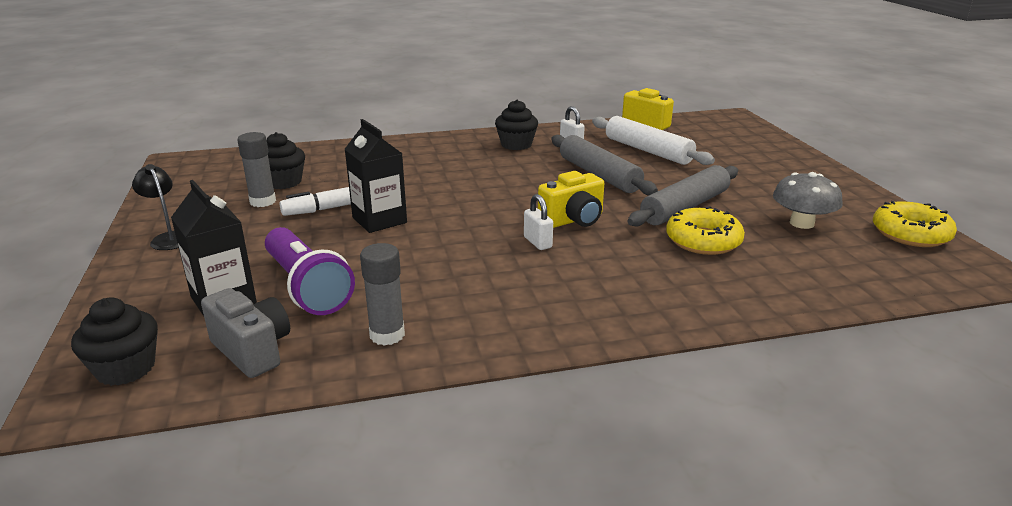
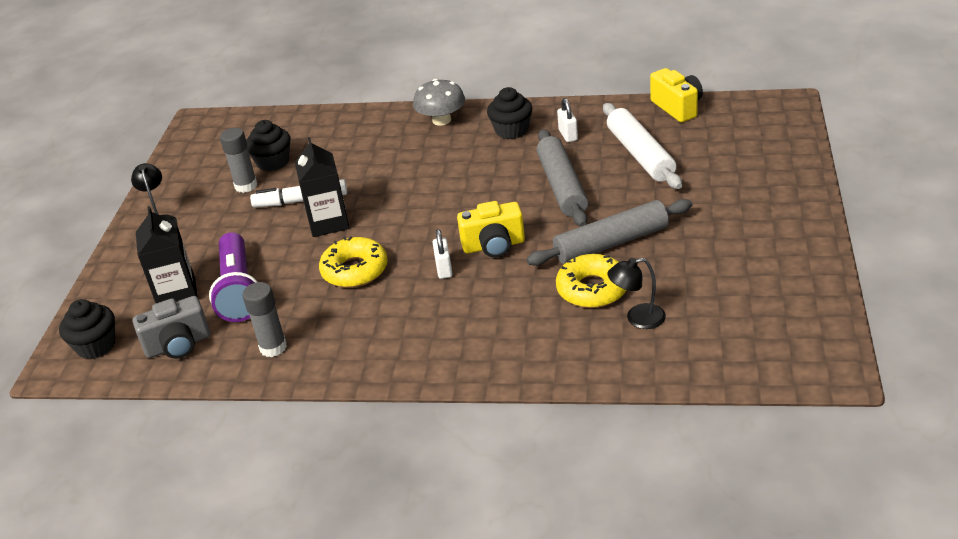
camera: 25 degrees right, 10 degrees up
(252, 350) = (178, 345): grey camera -> grey camera turned 90 degrees clockwise
(770, 257) = (637, 318): none -> black lamp
(801, 223) = (708, 281): grey mushroom -> grey mushroom (441, 120)
(910, 234) = (806, 311): yellow donut -> yellow donut (355, 270)

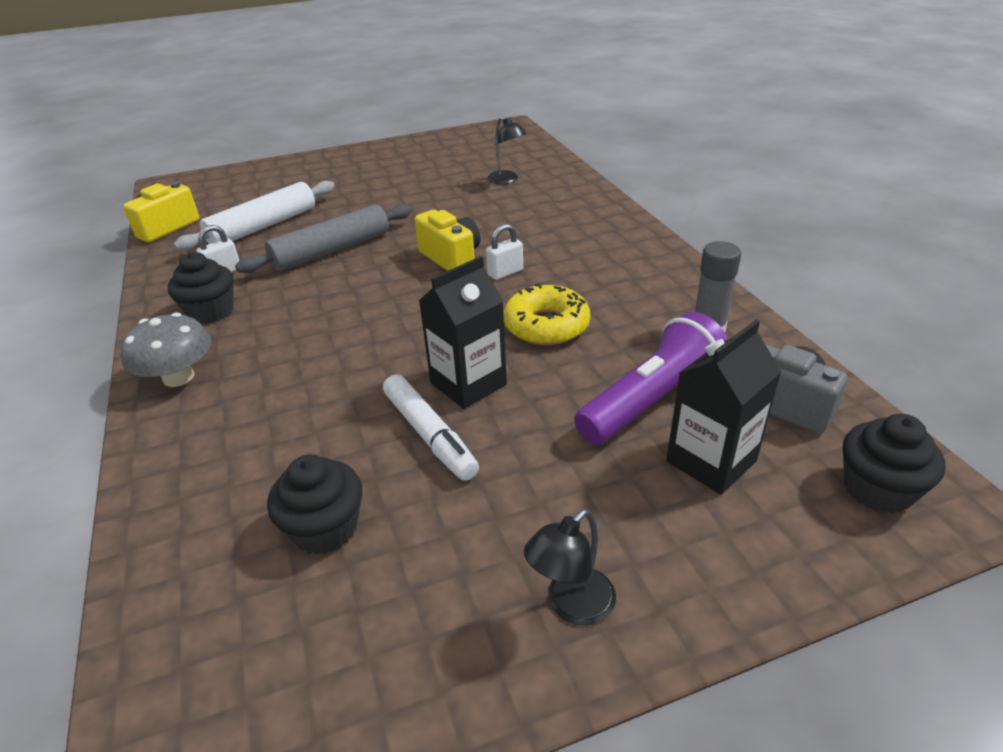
camera: 120 degrees left, 0 degrees up
(246, 186) = (412, 528): grey glue stick -> none
(592, 289) = (485, 202): yellow donut -> none
(611, 243) = (417, 208): grey rolling pin -> none

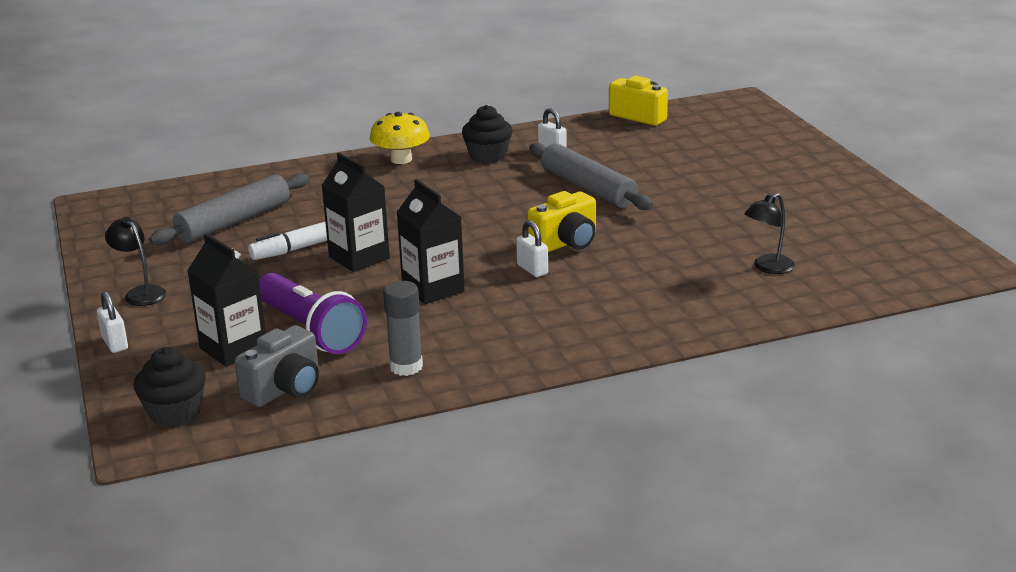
camera: 90 degrees right, 10 degrees down
(178, 377) = (401, 159): grey mushroom -> yellow mushroom
(263, 226) = (641, 154): white rolling pin -> none
(325, 528) = (234, 221): black cupcake -> grey rolling pin
(546, 325) = (433, 289): yellow donut -> black carton
(737, 601) = (115, 343): none -> white padlock

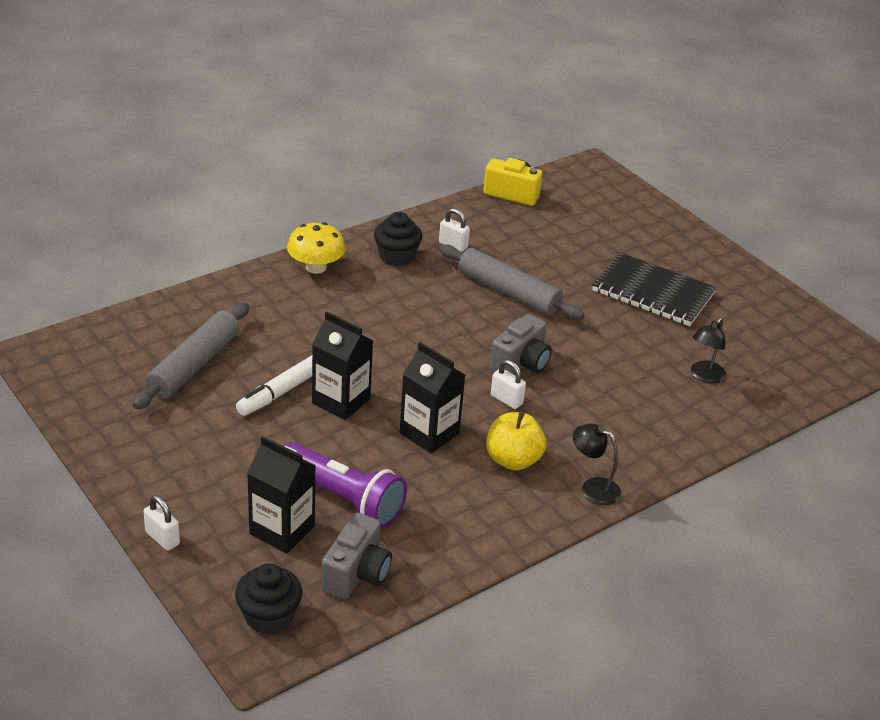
camera: 20 degrees left, 10 degrees up
(140, 293) = (151, 470): black lamp -> black lamp (593, 488)
(406, 367) = (452, 532): grey glue stick -> none
(508, 317) = (513, 460): none -> yellow apple
(566, 243) = (520, 363): yellow camera -> grey camera
(749, 198) = (653, 292): none -> black notebook

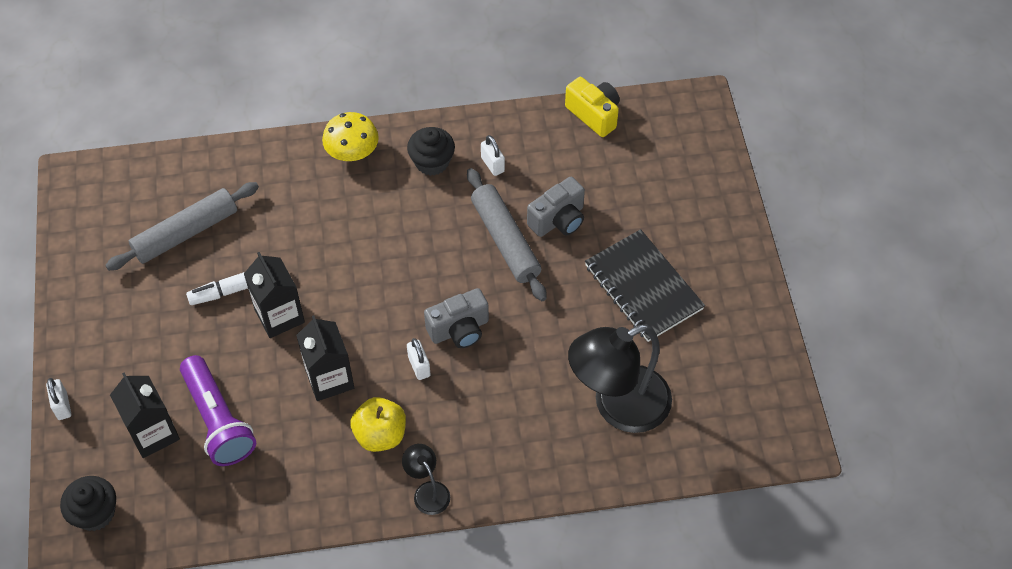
camera: 30 degrees right, 20 degrees up
(356, 573) = (183, 500): grey camera -> grey camera (558, 220)
(704, 376) = (618, 406): black lamp -> black lamp, size x2.18

